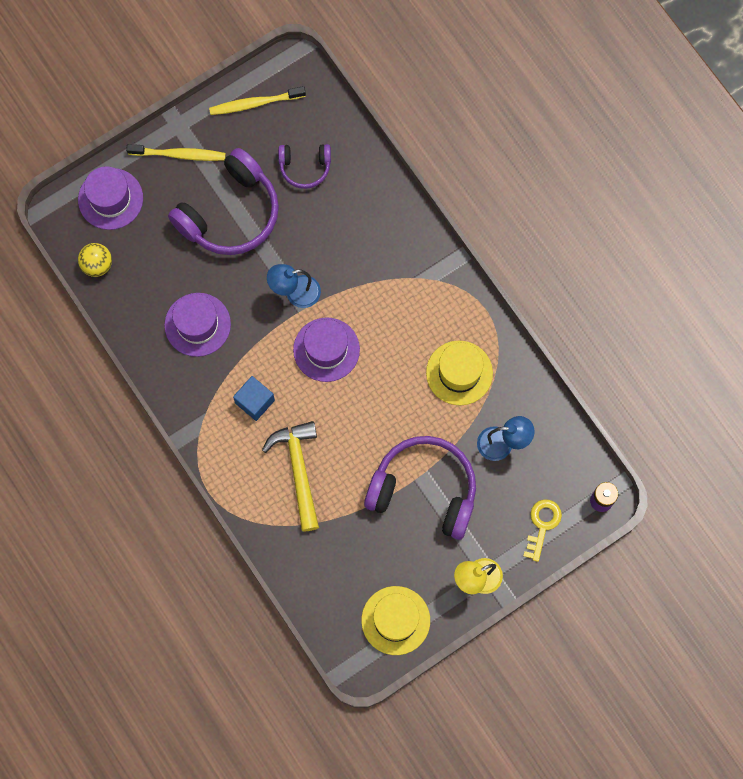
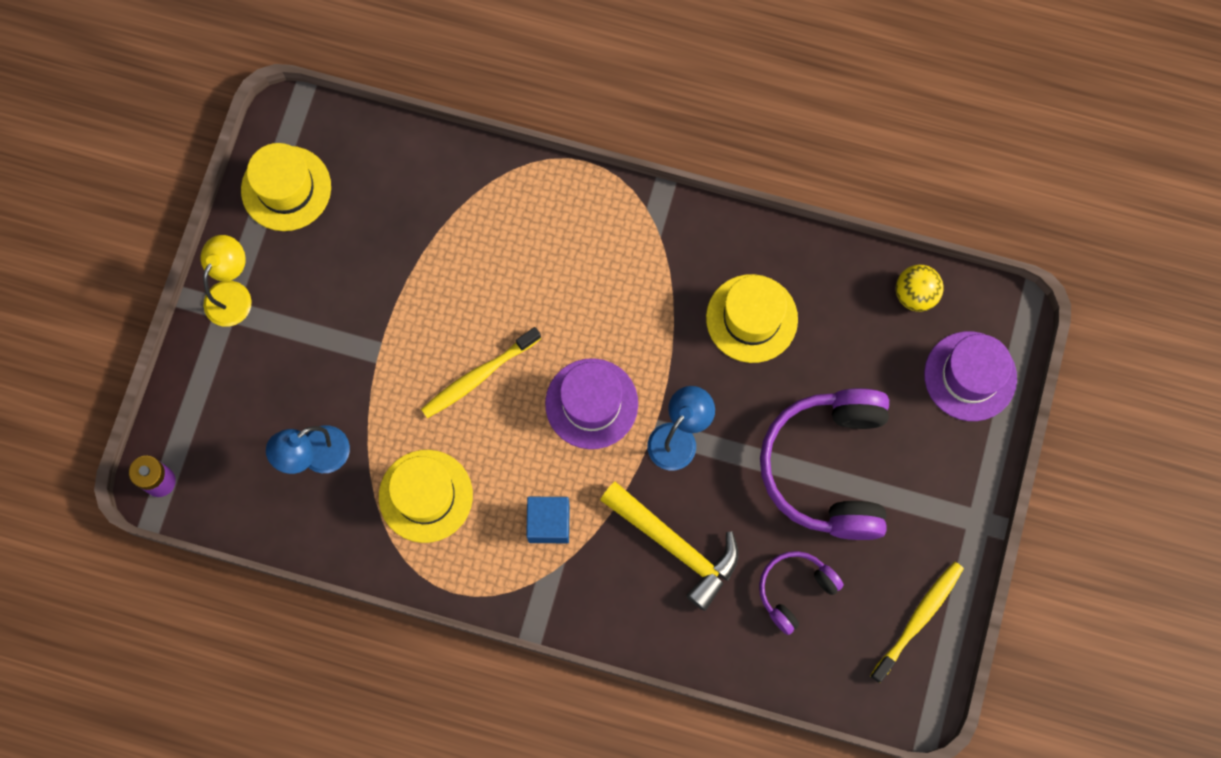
camera: 140 degrees right, 0 degrees up
(179, 155) = (945, 487): yellow toothbrush -> yellow toothbrush (478, 376)
(197, 324) = (751, 318): purple hat -> yellow hat
(255, 401) = (619, 288): blue cube -> blue cube (549, 523)
(298, 470) = (511, 255): yellow hammer -> yellow hammer (675, 546)
(424, 490) = (362, 340): purple headphones -> none
(542, 525) = (205, 404): yellow key -> none

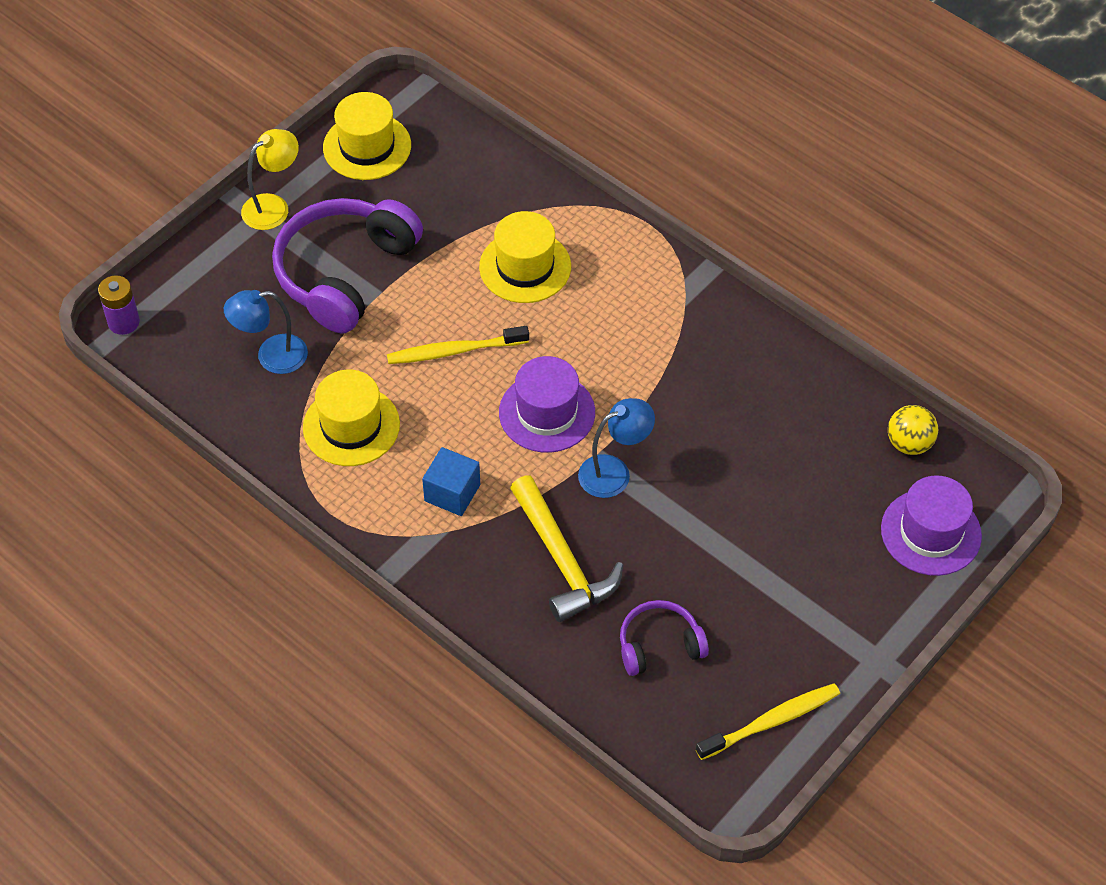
camera: 25 degrees right, 20 degrees down
(751, 318) = (737, 402): yellow hat -> yellow hat (525, 267)
(828, 467) = (747, 554): purple headphones -> purple headphones (344, 273)

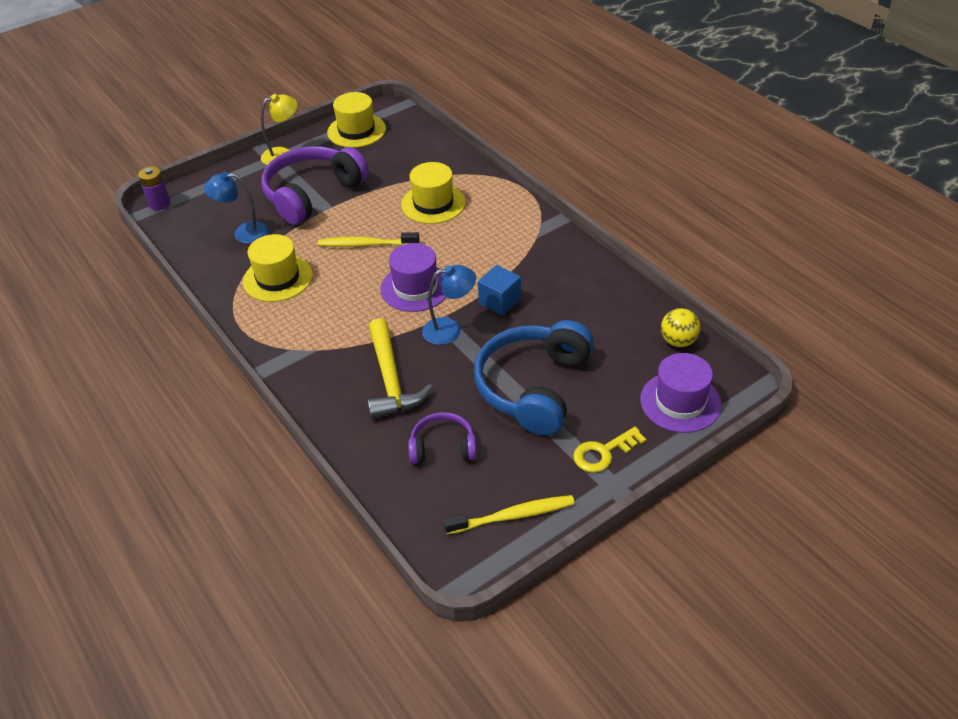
camera: 15 degrees right, 10 degrees down
(452, 493) = (329, 327): blue cube -> blue cube (500, 301)
(746, 540) = (533, 387): none -> blue headphones
(856, 619) = (603, 453): none -> yellow key

